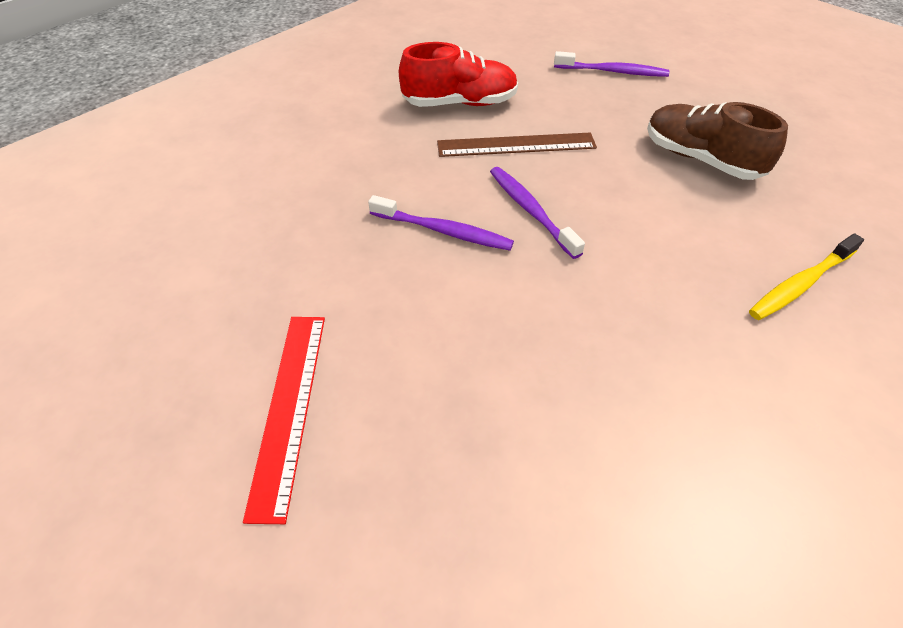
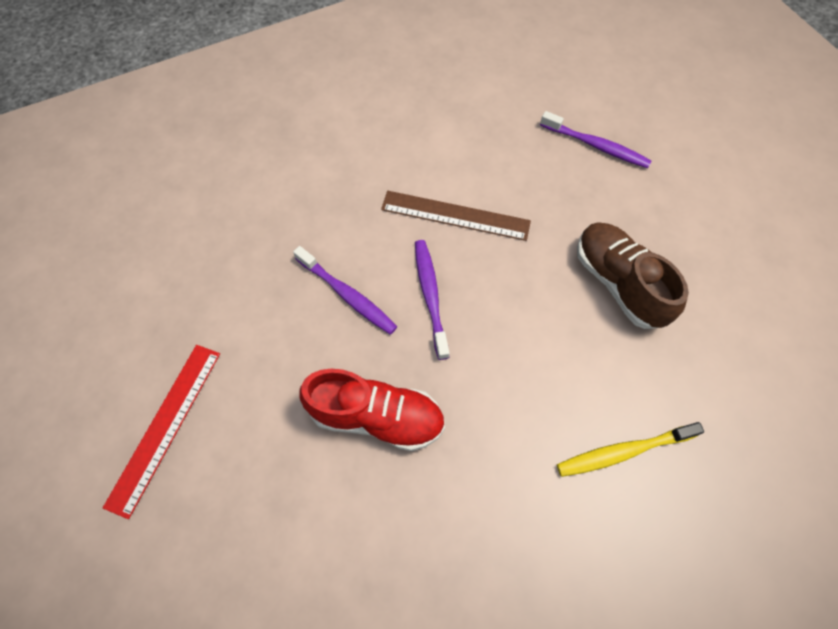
camera: 20 degrees right, 15 degrees up
(460, 103) = (429, 149): red shoe -> red shoe (377, 416)

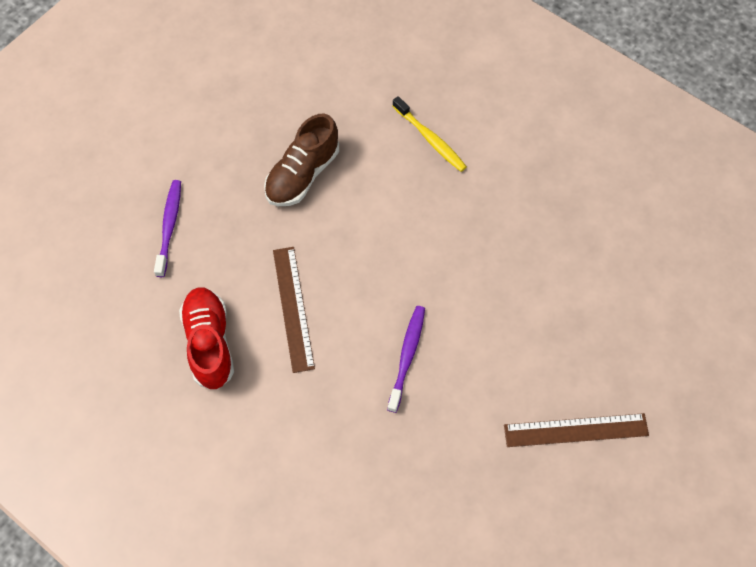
camera: 115 degrees left, 0 degrees up
(164, 426) = (576, 430): red ruler -> brown ruler
(377, 416) = (488, 291): red shoe -> red shoe (209, 343)
(430, 296) = (377, 296): purple toothbrush -> none

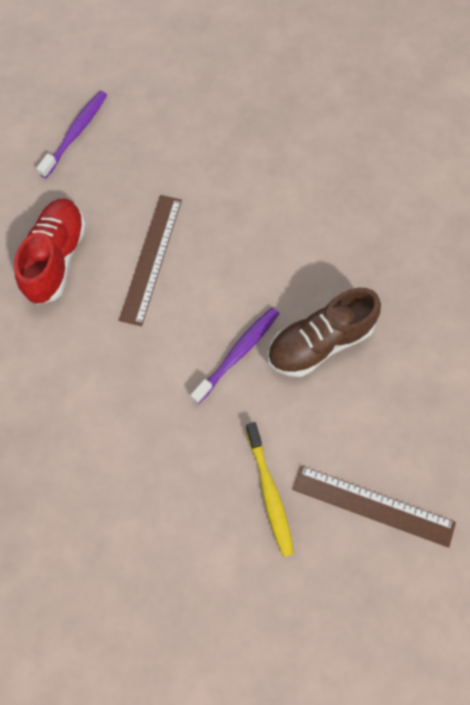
camera: 25 degrees right, 5 degrees up
(303, 174) = (226, 134): brown shoe -> brown shoe (319, 342)
(430, 139) = (370, 149): yellow toothbrush -> yellow toothbrush (269, 492)

